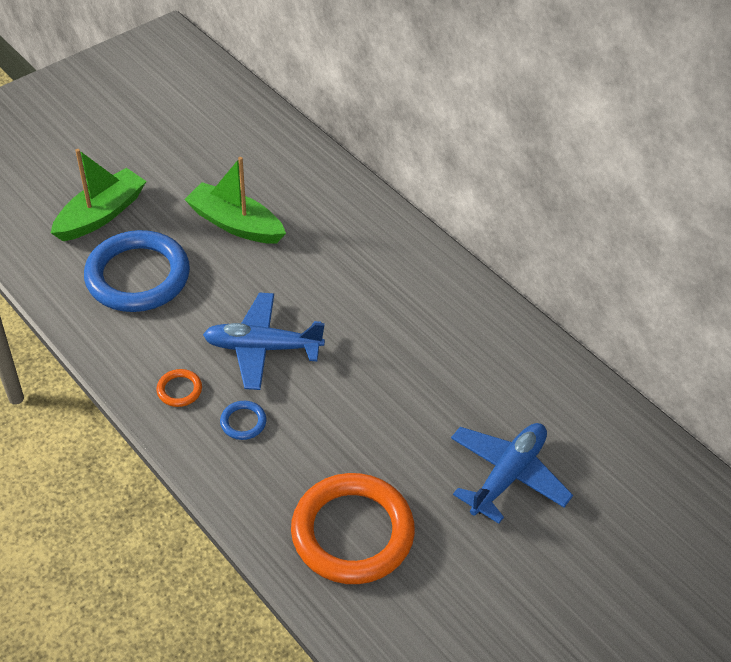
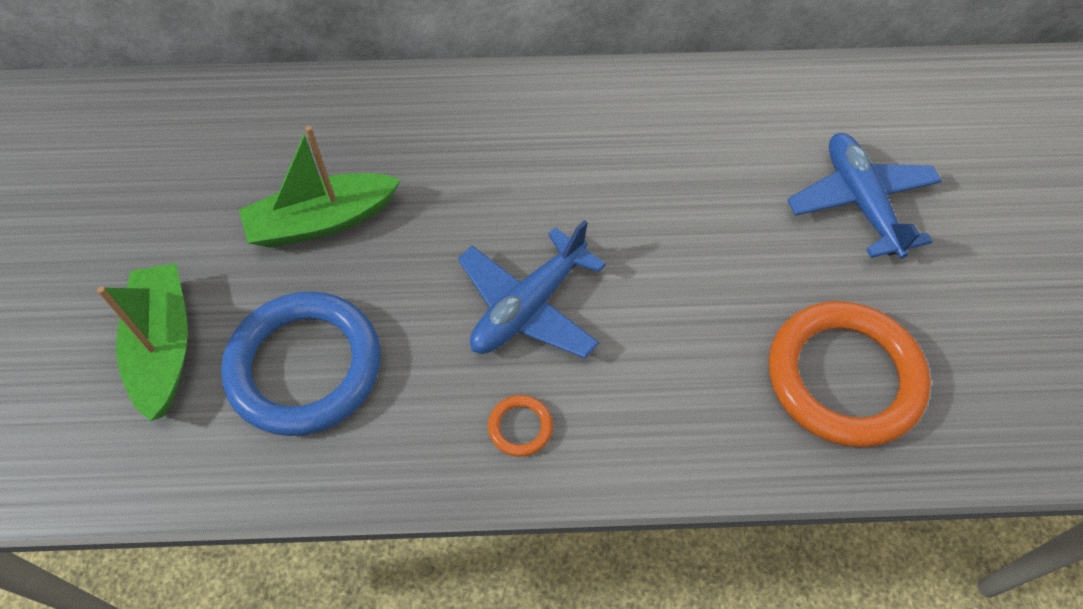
camera: 50 degrees left, 10 degrees up
(243, 422) = (619, 390): blue ring -> none

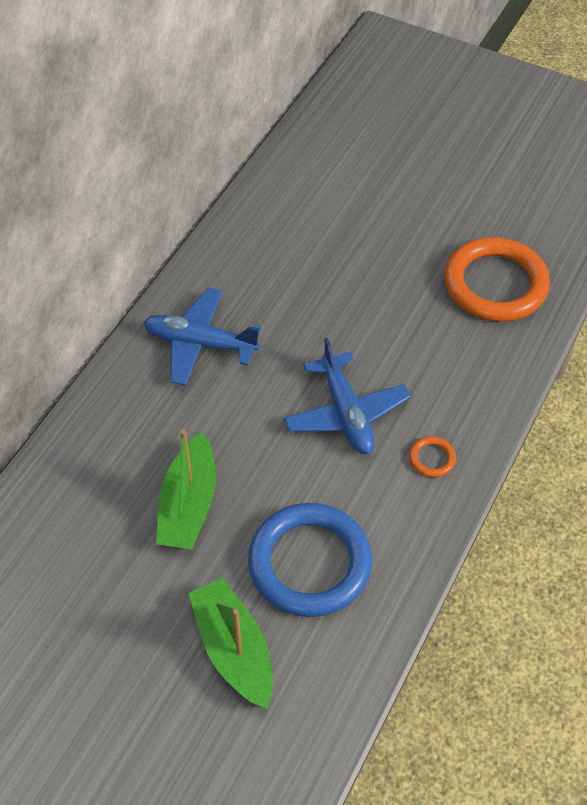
camera: 60 degrees left, 5 degrees down
(164, 347) = (234, 649): green boat -> green boat turned 45 degrees clockwise
(861, 202) = (384, 208): blue plane -> blue plane (200, 343)

